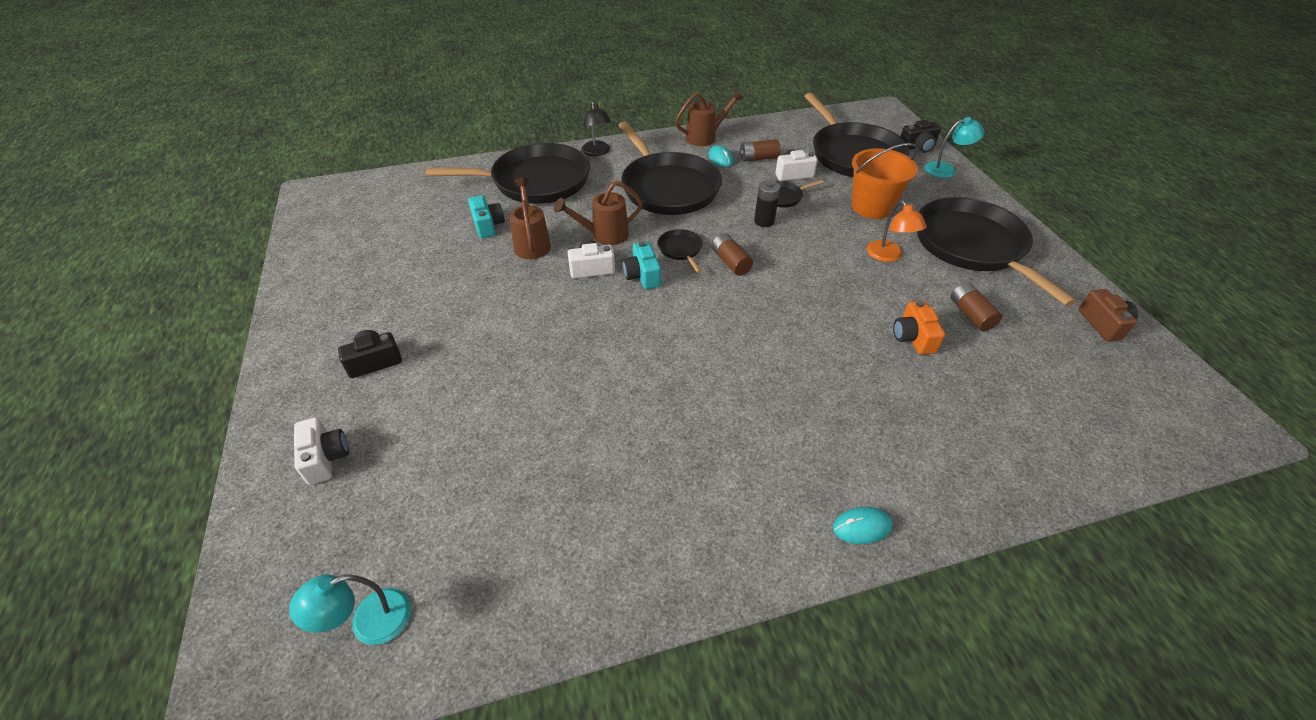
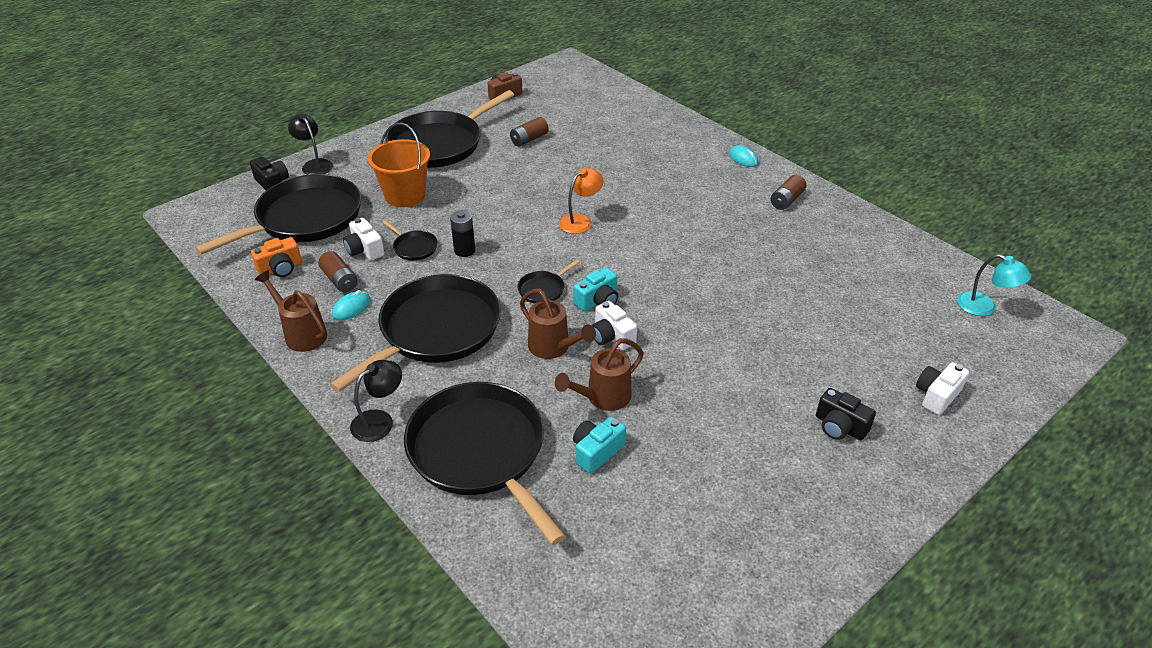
camera: 115 degrees left, 5 degrees down
(730, 262) = (542, 255): brown battery -> brown battery (786, 200)
(888, 256) = (478, 178): orange lamp -> orange lamp (580, 221)
(913, 338) = (572, 158): orange camera -> orange camera (280, 268)
(946, 169) = (314, 164): turquoise lamp -> black lamp

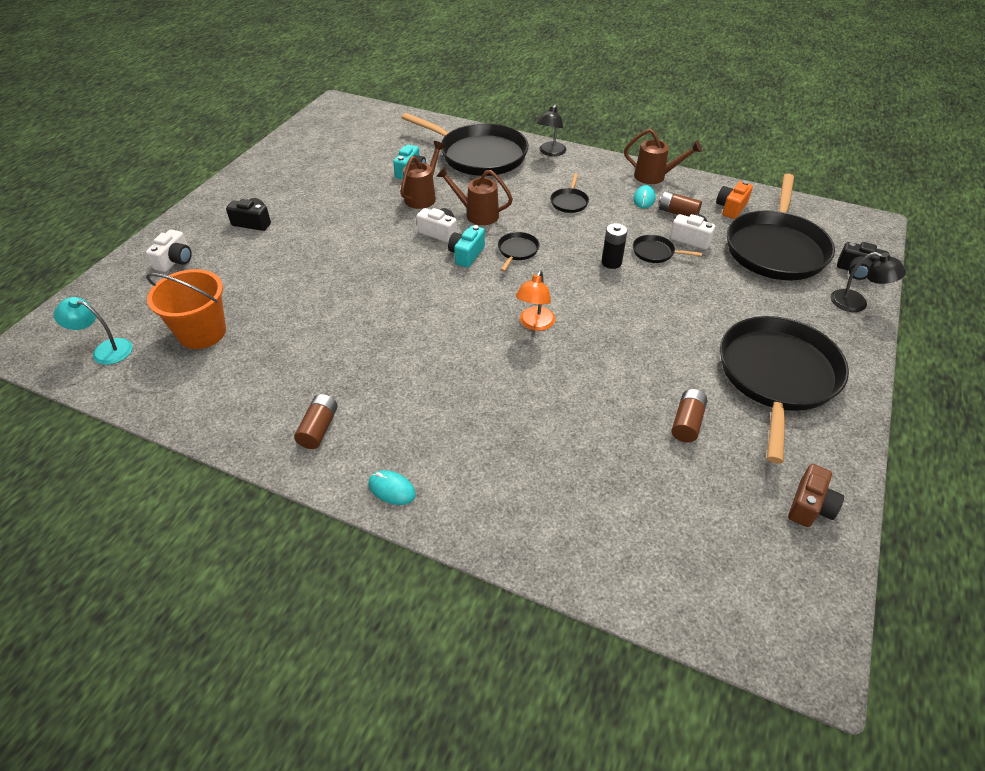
camera: 155 degrees right, 5 degrees up
(405, 195) = (726, 298): orange bucket -> orange bucket (202, 333)
(435, 330) = (569, 202): black pan -> black pan, size x0.41

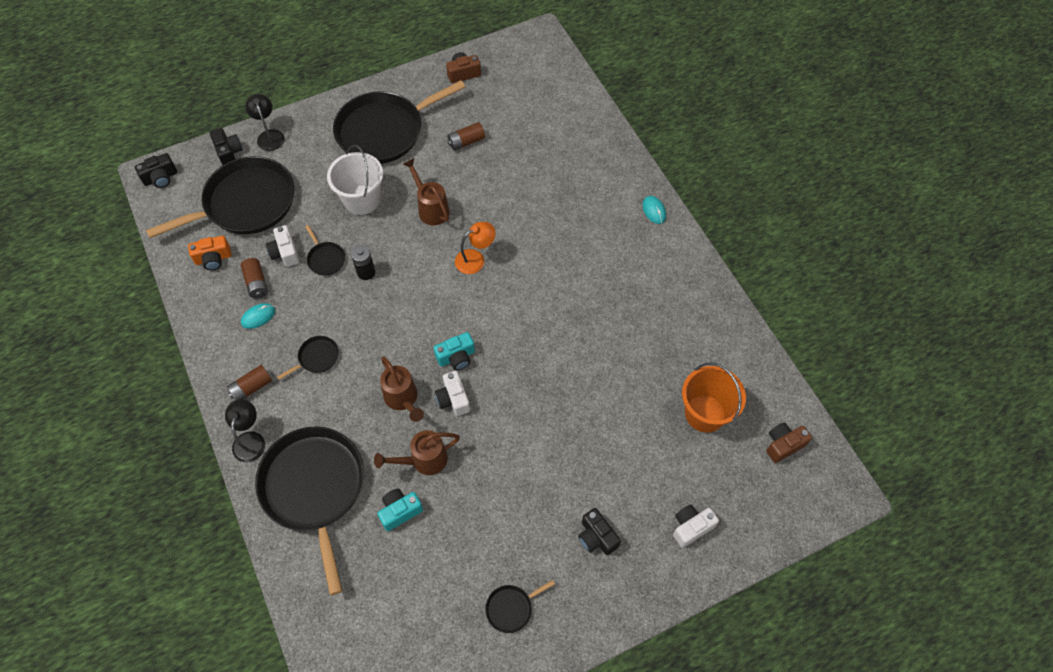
camera: 140 degrees left, 15 degrees up
(105, 350) = (783, 445): turquoise lamp -> brown camera
(319, 428) = (669, 274): brown battery -> brown battery (251, 387)
(517, 251) = (416, 333): black pan -> black pan (511, 608)
(550, 152) = (250, 439): black lamp -> black lamp turned 60 degrees counterclockwise
(654, 176) = (214, 336): brown watering can -> brown watering can (431, 208)
(697, 306) = (362, 200): none -> white bucket
(862, 226) = (161, 178): none -> black camera

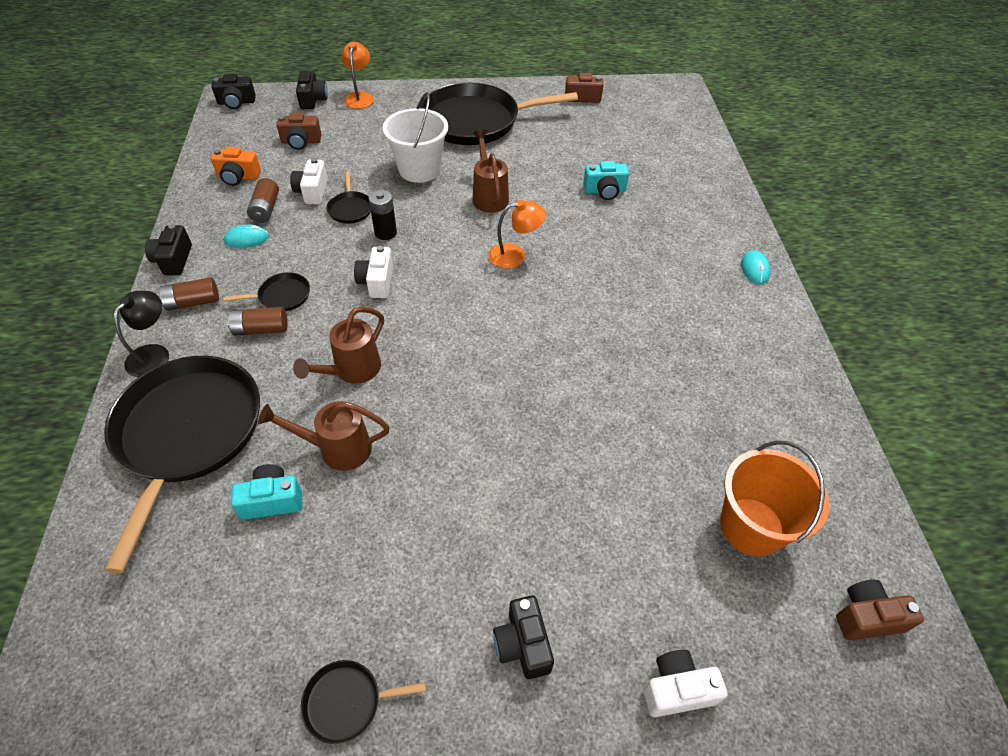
camera: 20 degrees right, 10 degrees down
(211, 356) = (173, 260): none -> black camera
(245, 203) = (301, 142): black pan -> brown camera
(269, 135) = (360, 97): black lamp -> orange lamp
(403, 399) = (352, 370): brown watering can -> brown watering can turned 45 degrees clockwise
(453, 399) = (413, 390): white camera -> white camera (377, 282)
(456, 357) = (441, 346): turquoise camera -> turquoise camera (604, 191)
(466, 142) = (557, 150): brown battery -> brown battery (261, 329)

